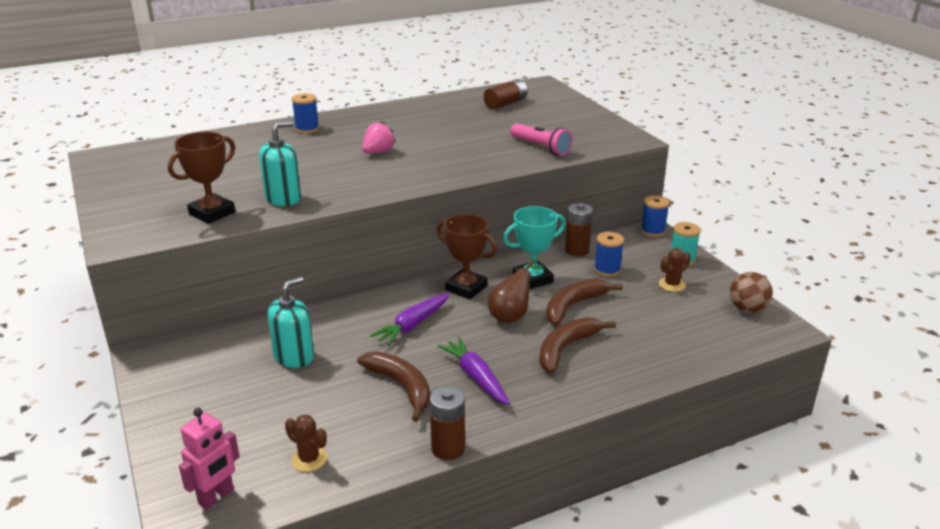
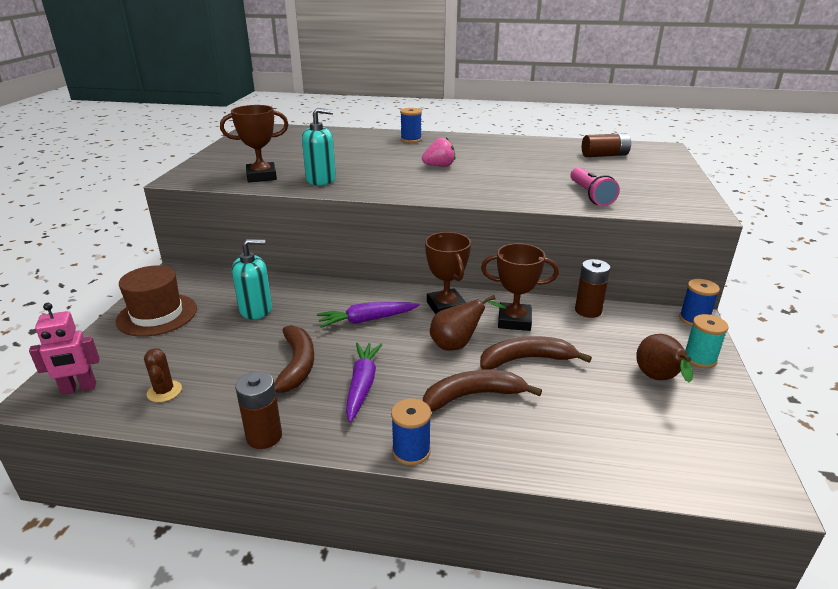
camera: 35 degrees right, 0 degrees up
(193, 402) = (157, 315): none -> brown hat
(532, 279) = (514, 321): turquoise trophy -> brown trophy
(607, 270) = (600, 339): blue spool -> blue spool (411, 451)
(672, 285) = (659, 379): brown cactus -> brown pear
(747, 309) = (730, 443): brown ball -> none

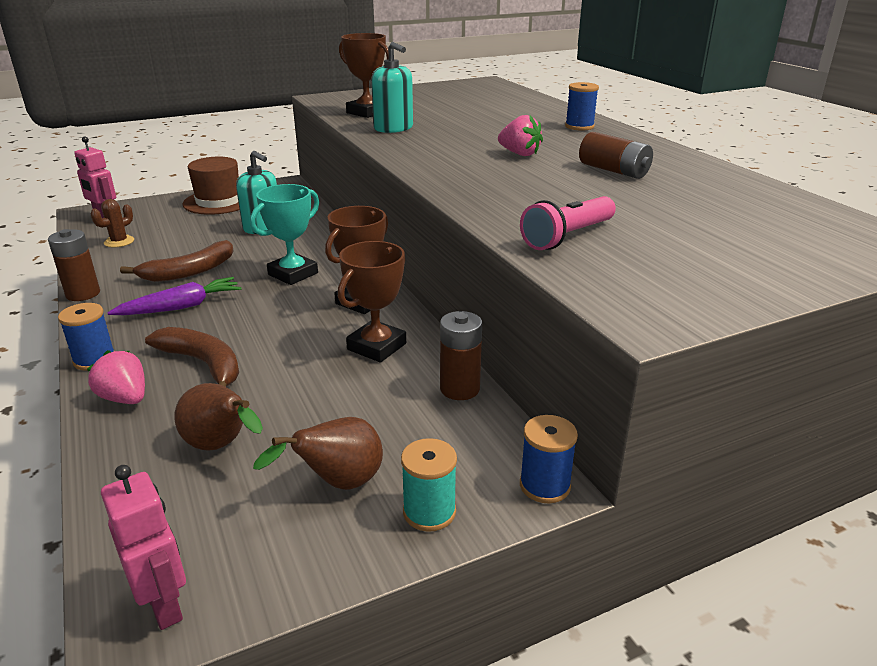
camera: 55 degrees right, 0 degrees up
(367, 320) = (293, 274): purple carrot -> turquoise trophy
(458, 345) = (292, 329): brown pear -> brown pear (222, 446)
(492, 445) = (125, 398): none -> pink strawberry
(514, 321) = (377, 346): brown trophy -> brown trophy turned 60 degrees clockwise
(526, 359) = (300, 376): brown banana -> none
(604, 155) = (759, 217): brown battery -> brown battery (614, 171)
(745, 473) = (165, 605): none -> pink robot

